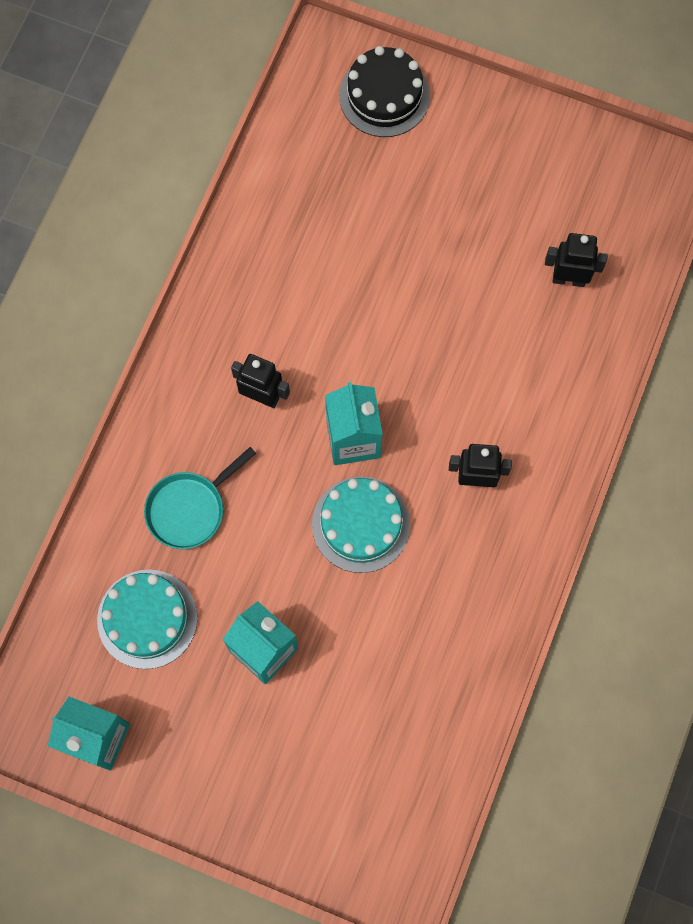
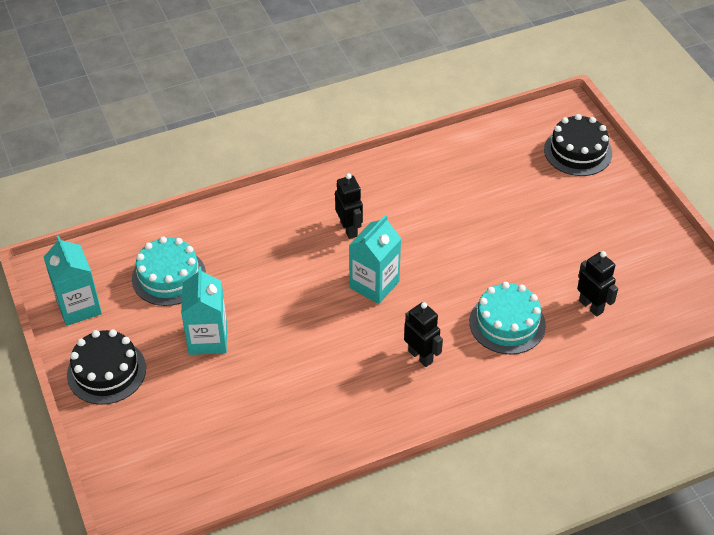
camera: 45 degrees right, 25 degrees down
(190, 508) = (251, 247): turquoise pan -> none
(209, 778) = (106, 371): none -> black cake
(361, 524) = (330, 325): turquoise cake -> turquoise cake (507, 323)

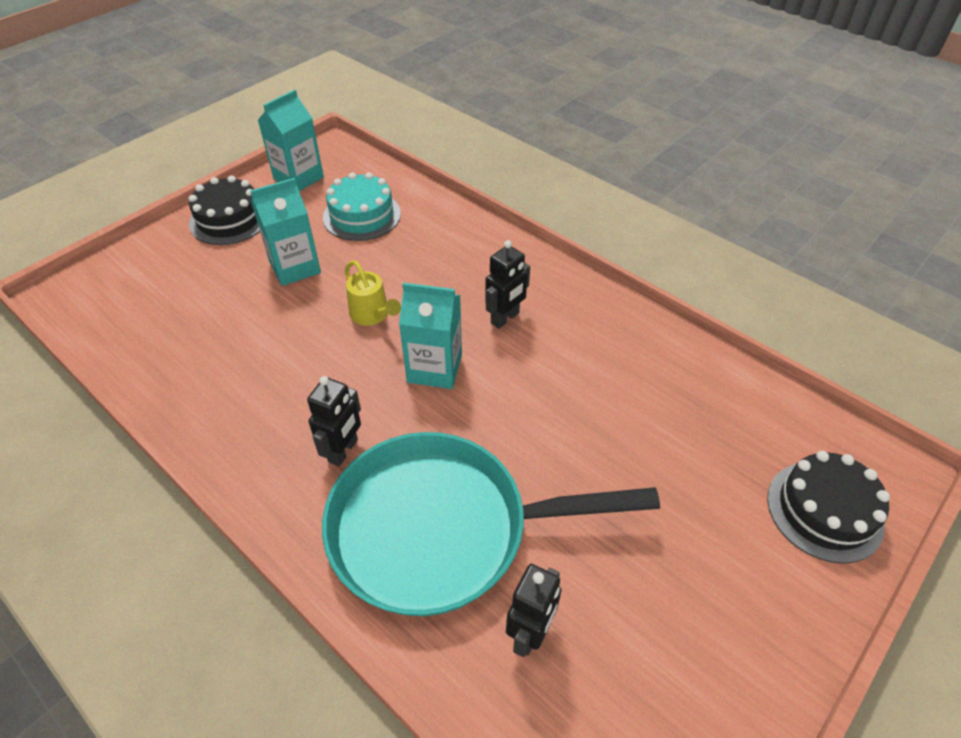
camera: 65 degrees right, 0 degrees up
(298, 304) = (373, 315): none -> yellow watering can
(507, 323) = (442, 529): turquoise cake -> turquoise pan

